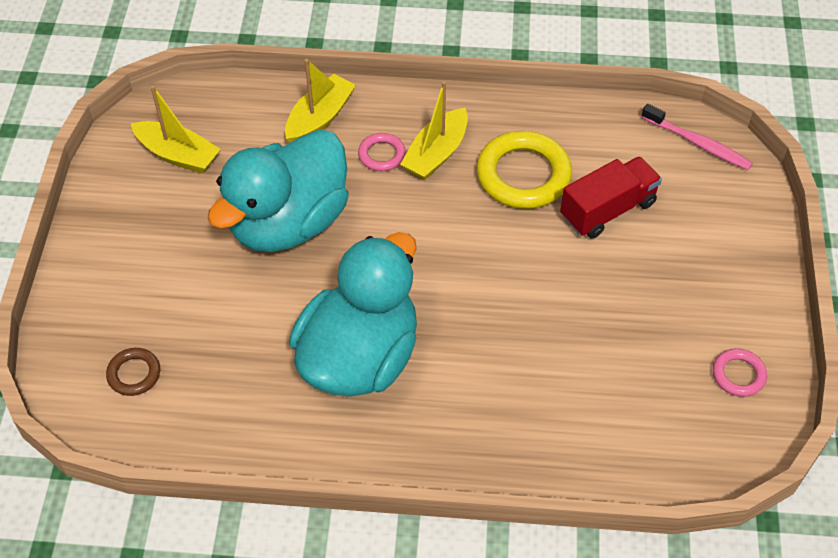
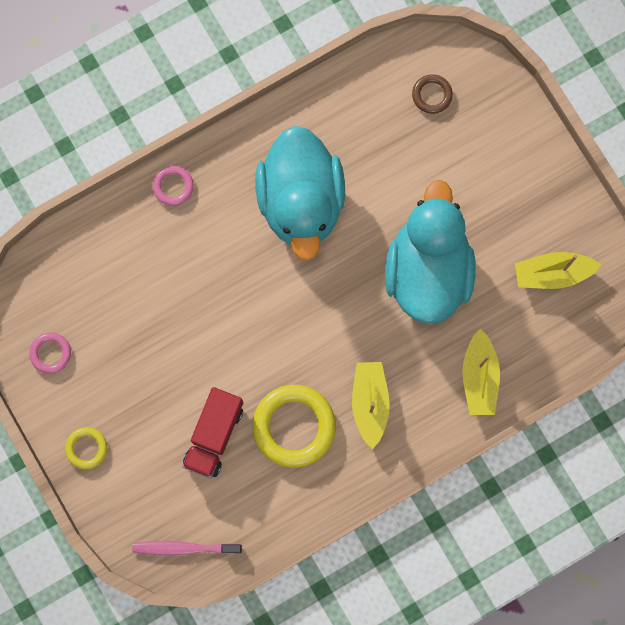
camera: 145 degrees right, 25 degrees up
(381, 155) = (408, 374): pink ring -> pink ring (173, 186)
(748, 269) = (86, 448): none -> yellow ring

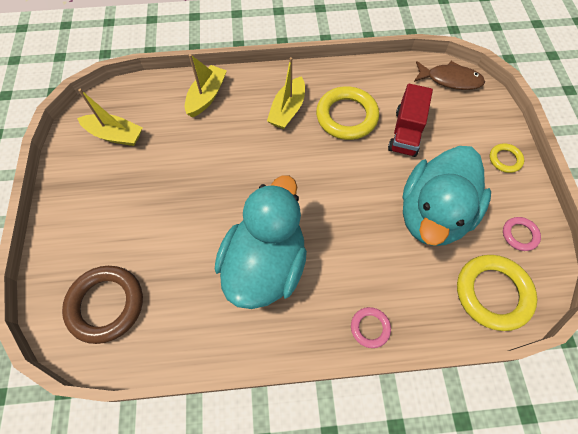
camera: 155 degrees left, 15 degrees down
(65, 274) = (492, 293): none -> yellow ring
(184, 548) = (450, 80): pink toothbrush -> brown fish
(214, 435) = (406, 132): red truck -> red truck turned 150 degrees clockwise
(427, 270) = (198, 172): turquoise duck -> turquoise duck (432, 214)
(432, 95) = (106, 305): brown ring -> brown ring, size x1.97

